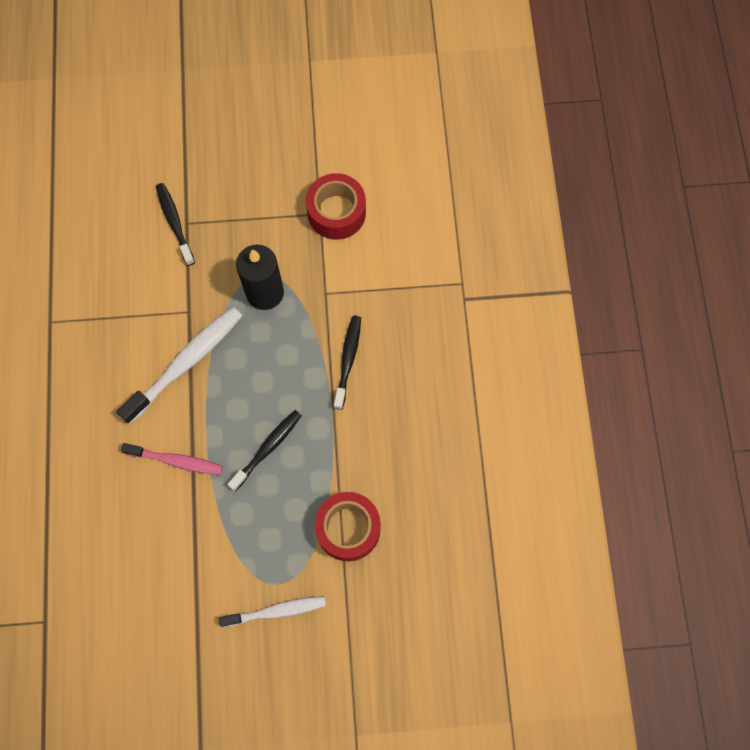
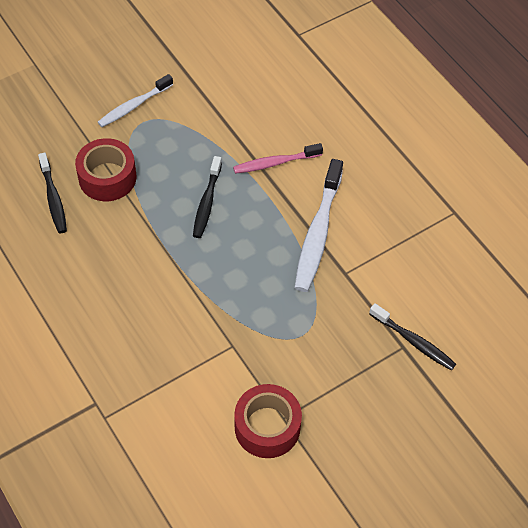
camera: 150 degrees right, 15 degrees down
(265, 293) = (288, 320): black candle -> none
(348, 360) = (178, 298): black toothbrush -> black toothbrush (53, 198)

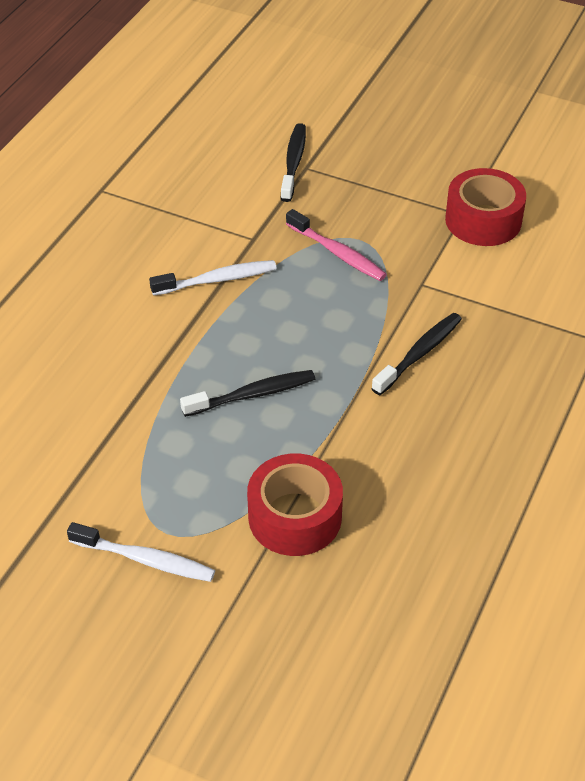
camera: 120 degrees left, 10 degrees down
(53, 198) = (376, 557): black toothbrush -> black toothbrush (419, 353)
(275, 163) = (140, 360): pink toothbrush -> pink toothbrush (337, 253)
(318, 233) = (217, 280): white toothbrush -> white toothbrush, size x0.63

